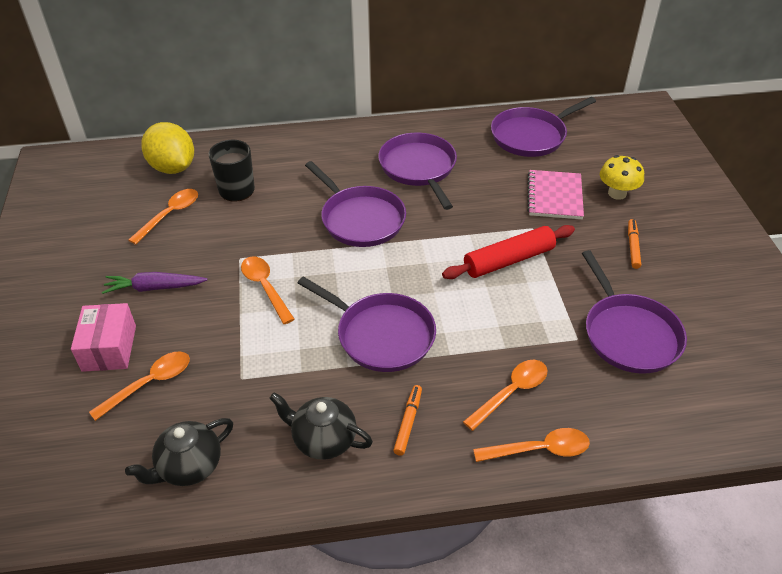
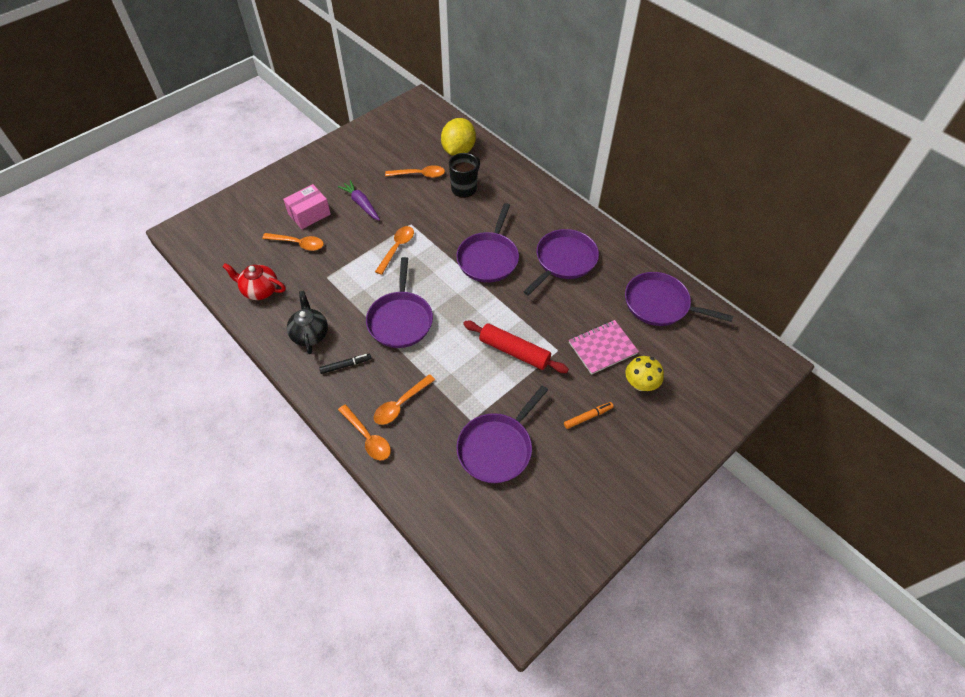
camera: 55 degrees right, 10 degrees up
(189, 466) = (260, 290): black teapot -> red teapot
(408, 422) = (346, 365): orange marker -> black marker
(511, 393) = (401, 404): orange spoon -> orange spoon turned 120 degrees clockwise

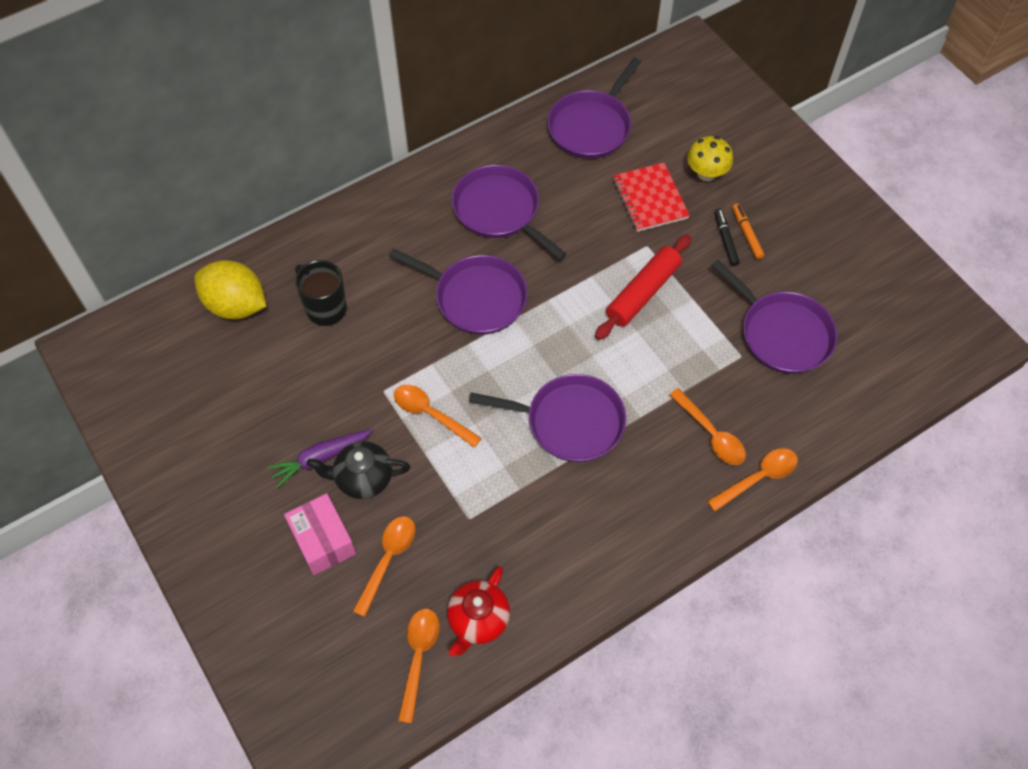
camera: 80 degrees left, 5 degrees up
(310, 334) = (578, 546): black teapot -> black teapot (363, 478)
(346, 365) = (640, 499): black marker -> black marker (725, 240)
(419, 175) = (275, 367): orange spoon -> orange spoon (418, 658)
(602, 348) = (650, 199): pink notebook -> red notebook

